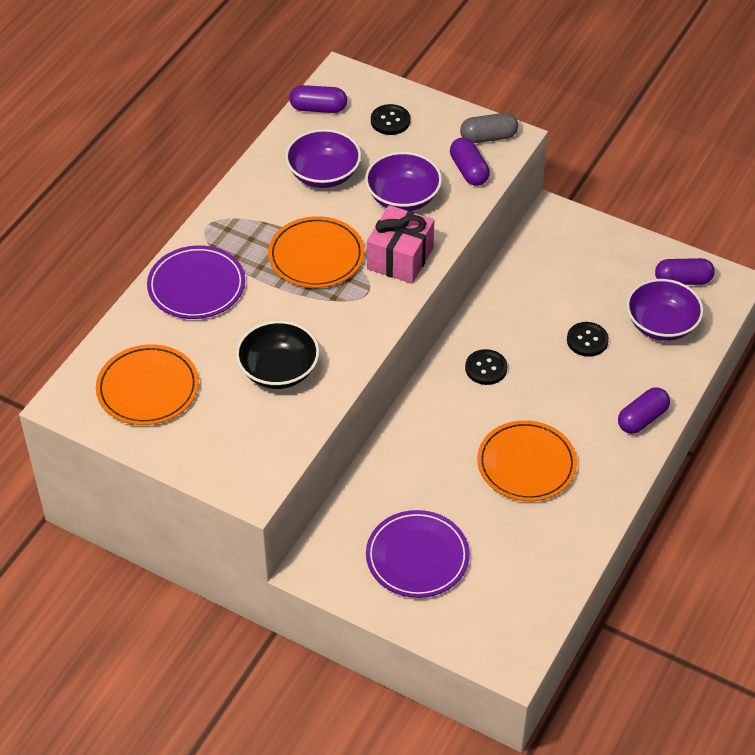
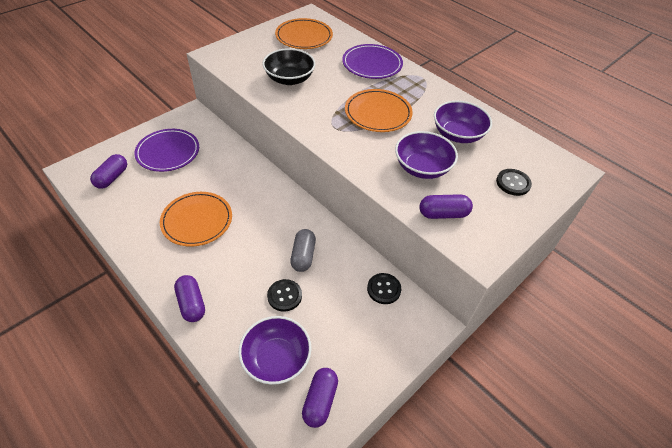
camera: 105 degrees right, 0 degrees up
(318, 108) = (532, 148): purple capsule -> purple capsule (112, 177)
(400, 258) = (360, 150): pink gift -> none
(486, 368) = (288, 225): black button -> black button (384, 289)
(488, 137) = (483, 239): grey capsule -> grey capsule (303, 256)

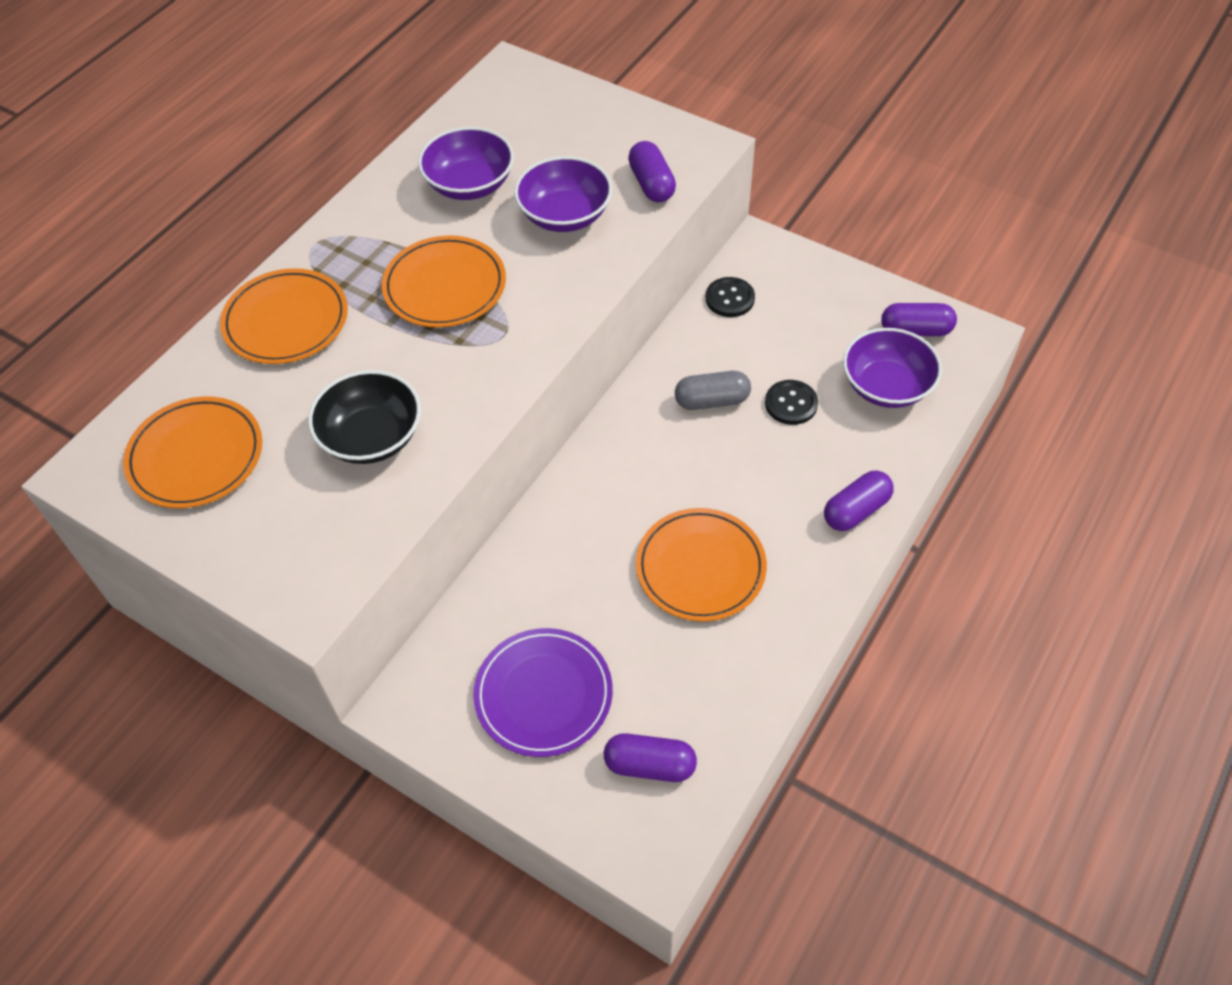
camera: 100 degrees left, 5 degrees up
(372, 64) = (286, 321): purple plate -> orange plate
(513, 183) = (561, 122): black button -> none

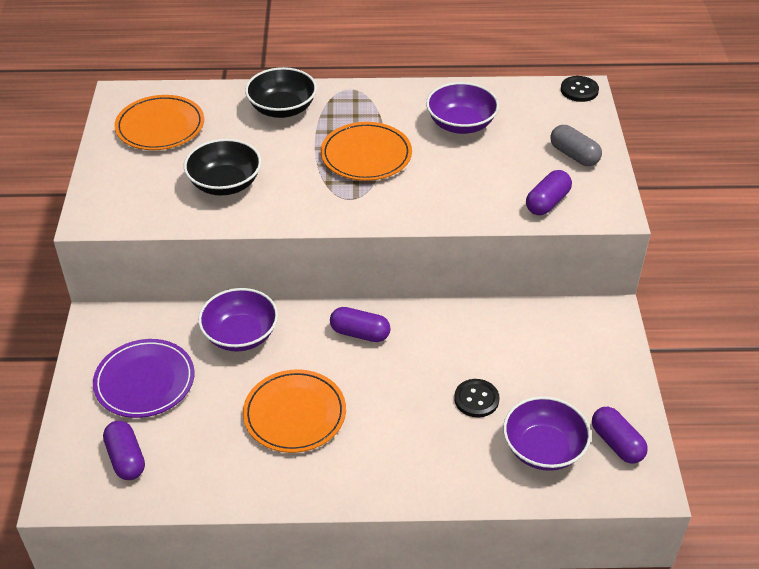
camera: 55 degrees right, 10 degrees down
(286, 321) = (282, 109): orange plate -> black bowl
(565, 215) = (477, 176): purple bowl -> purple bowl (240, 335)
(712, 400) = (441, 354): grey capsule -> grey capsule (574, 155)
(730, 298) = (543, 321): black button -> black button (579, 90)
(856, 510) = (410, 480): purple capsule -> purple capsule (360, 333)

